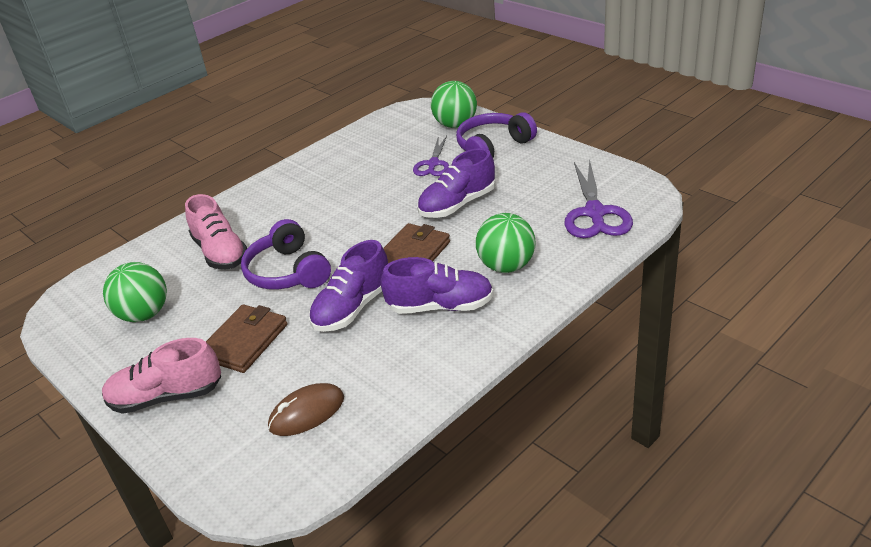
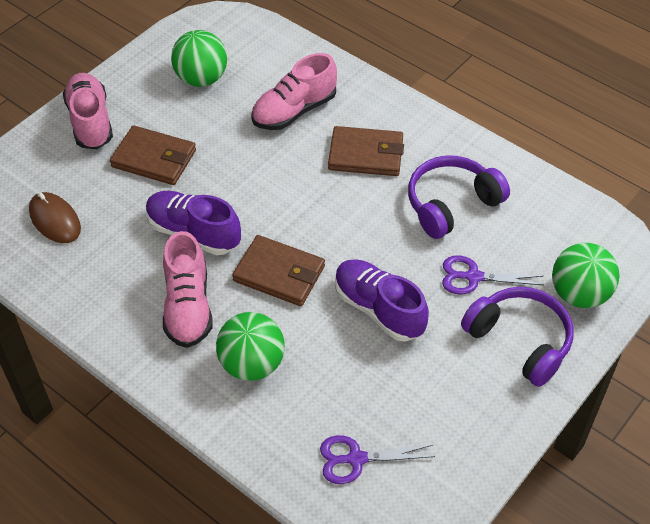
camera: 80 degrees right, 15 degrees up
(288, 272) = (257, 171): purple headphones -> purple headphones (451, 204)
(291, 212) = (366, 154): none -> brown wallet
(440, 306) = (188, 306): purple shoe -> pink shoe
(595, 213) = (356, 459): purple scissors -> purple scissors, size x0.62

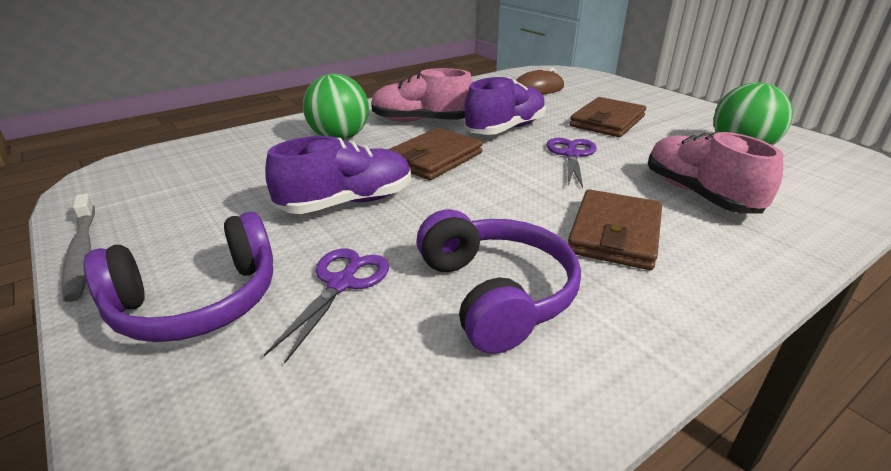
camera: 105 degrees right, 20 degrees down
(90, 122) = (656, 103): pink shoe -> none
(356, 459) = (193, 167): purple scissors -> purple scissors (571, 155)
(507, 443) = (82, 253): none -> grey toothbrush
(579, 294) = (209, 408): green ball -> none

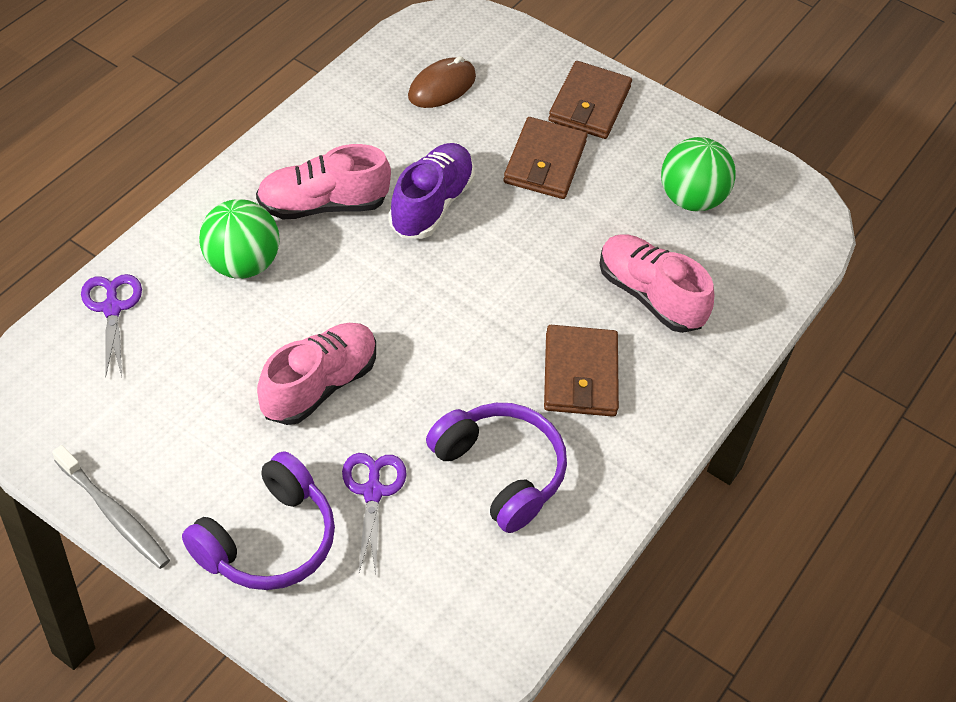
camera: 25 degrees left, 20 degrees up
(347, 203) = (319, 385): purple shoe -> pink shoe
(434, 158) = (372, 286): brown wallet -> brown wallet (589, 104)
(571, 155) = (518, 247): purple scissors -> purple scissors (112, 308)

